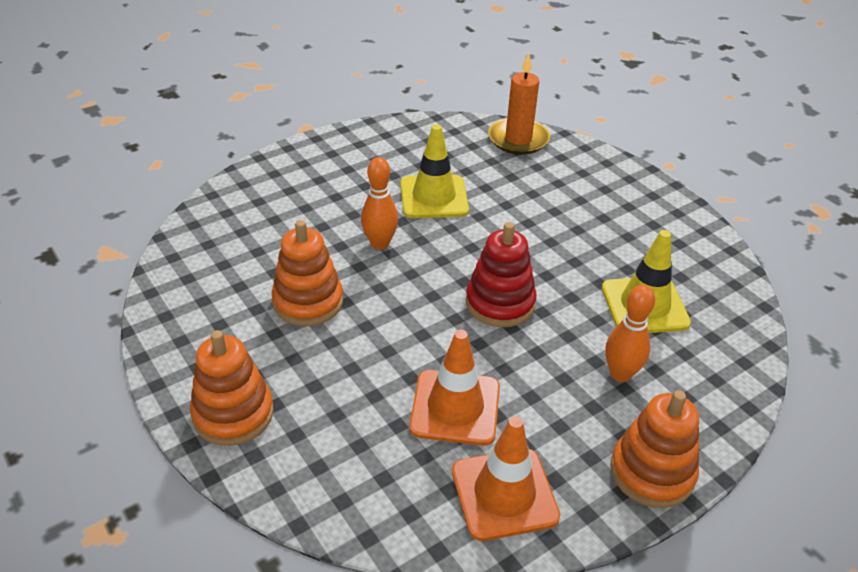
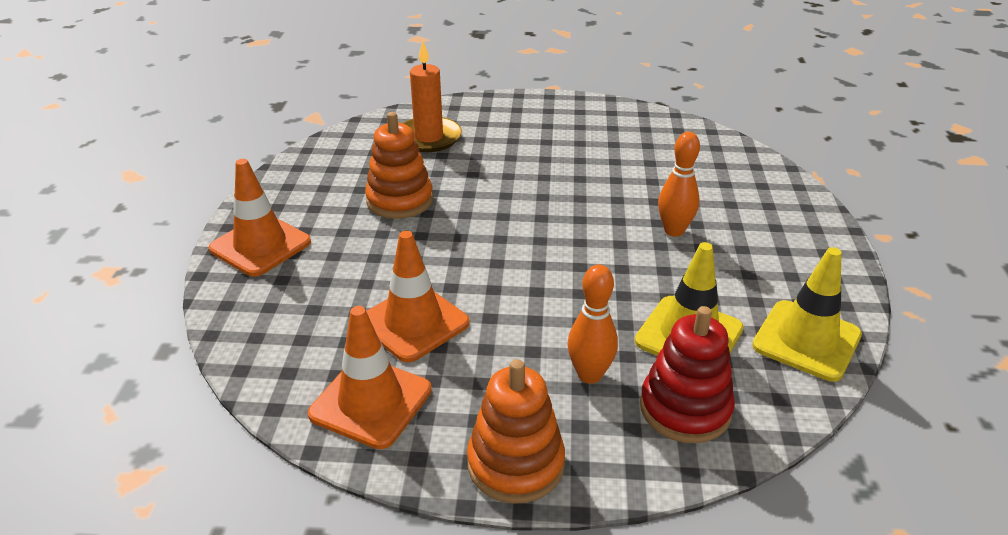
camera: 40 degrees right, 5 degrees down
(233, 414) = (260, 245): orange stacking toy -> orange traffic cone
(380, 243) = (504, 185): orange bowling pin -> orange bowling pin (674, 231)
(434, 197) = (594, 170): yellow traffic cone -> yellow traffic cone (806, 340)
(500, 303) = (549, 269): red stacking toy -> red stacking toy (685, 409)
(518, 139) = (734, 156): orange candle -> orange candle (429, 138)

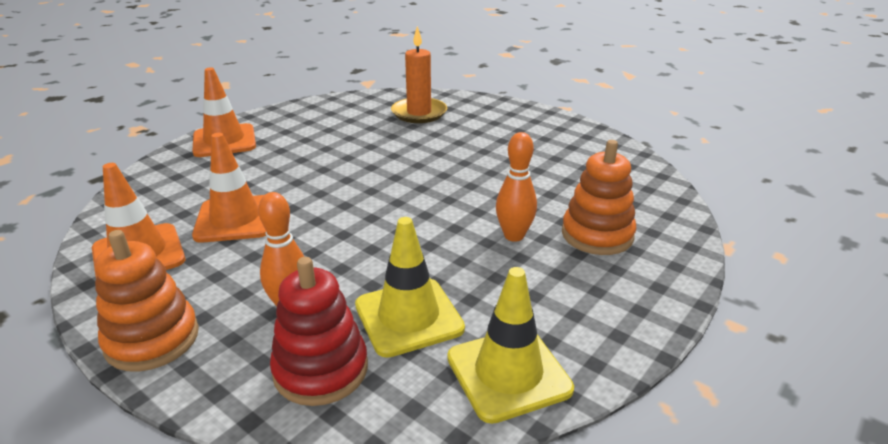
camera: 35 degrees right, 5 degrees down
(399, 200) = (342, 144): orange stacking toy -> orange stacking toy (597, 235)

